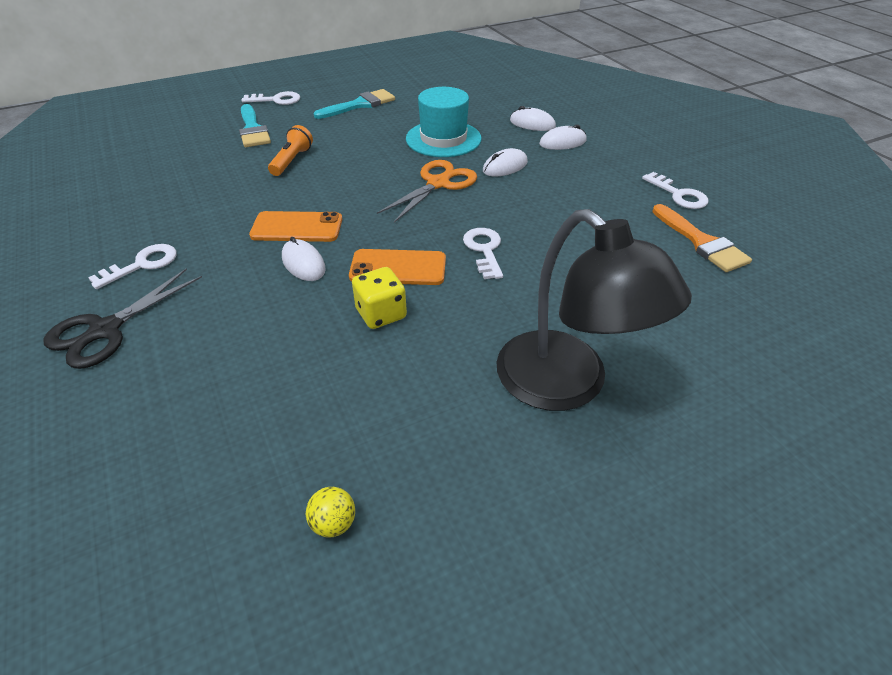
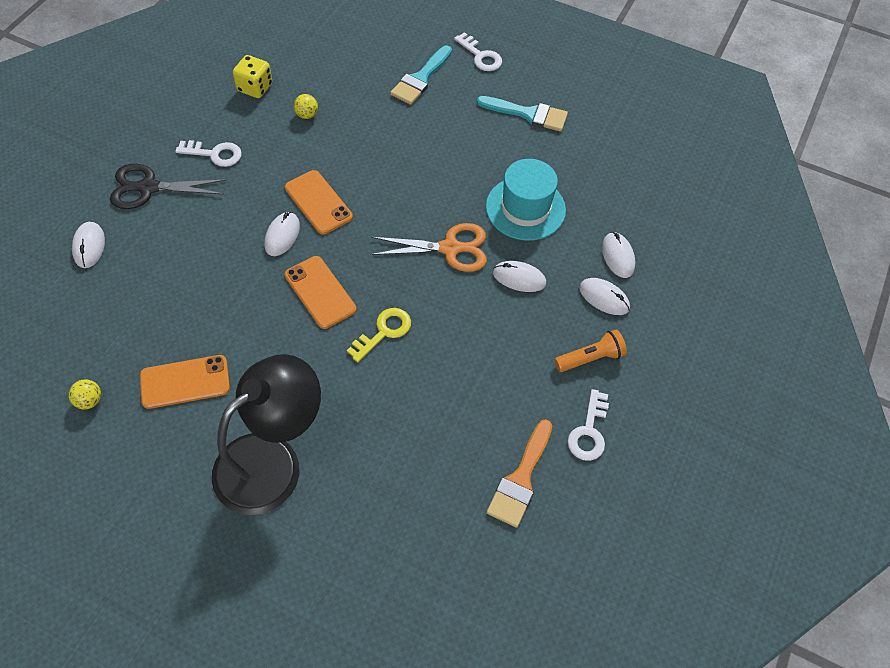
camera: 50 degrees right, 15 degrees up
(106, 418) = (89, 246): none -> white mouse
(192, 194) = (307, 115): none -> yellow ball
(292, 161) = (399, 136): orange flashlight -> orange flashlight (590, 358)
(381, 314) = (264, 314): yellow dice -> yellow dice (255, 88)
(400, 413) = (185, 382): none -> orange phone
(484, 250) = (384, 332): white key -> yellow key
(567, 385) = (272, 460): black lamp -> black lamp turned 150 degrees counterclockwise

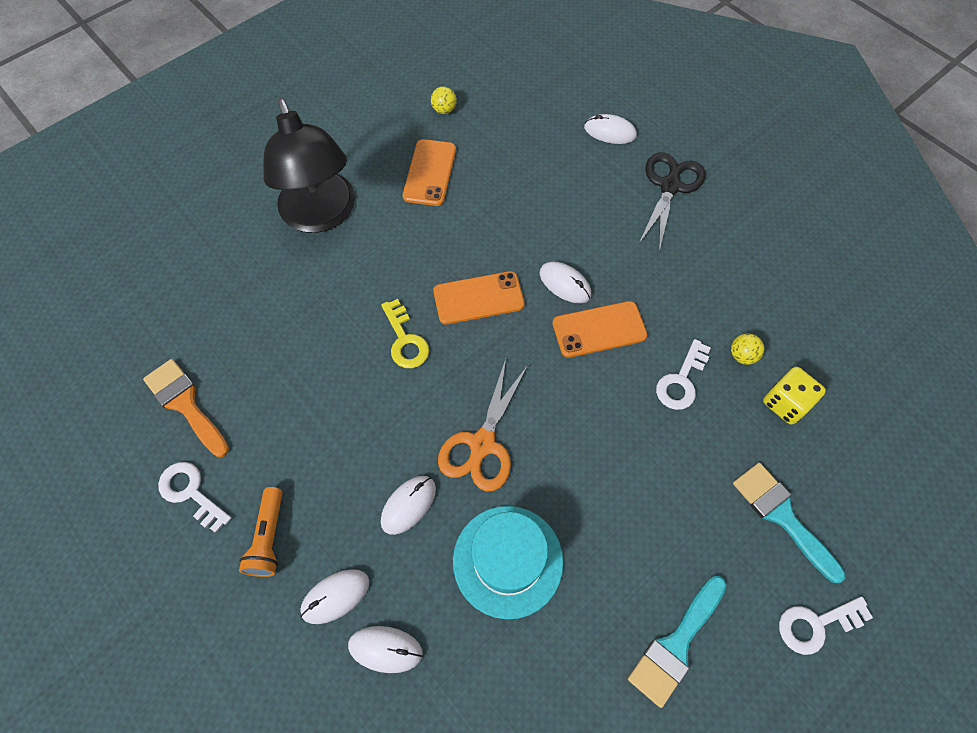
camera: 115 degrees right, 5 degrees up
(214, 154) = (702, 250): white key -> white key (681, 380)
(255, 88) = (802, 313): yellow dice -> yellow dice (785, 403)

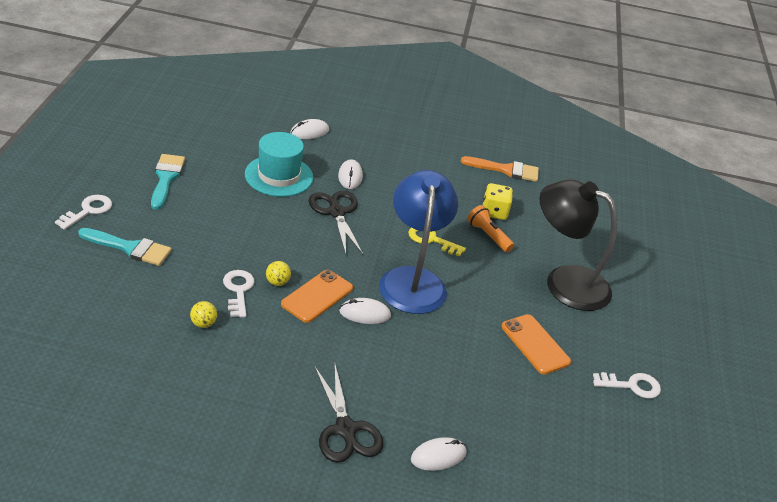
camera: 135 degrees right, 25 degrees down
(191, 493) = (457, 144): white key -> white key (631, 385)
(269, 538) = (402, 144): orange flashlight -> orange flashlight (488, 236)
(335, 596) = (350, 138): white mouse -> none
(444, 110) = (585, 401): yellow ball -> yellow ball (277, 282)
(478, 298) = (412, 280): orange phone -> blue lamp
(482, 444) = (336, 212): orange scissors -> black scissors
(785, 403) = (155, 307): yellow dice -> yellow dice (494, 212)

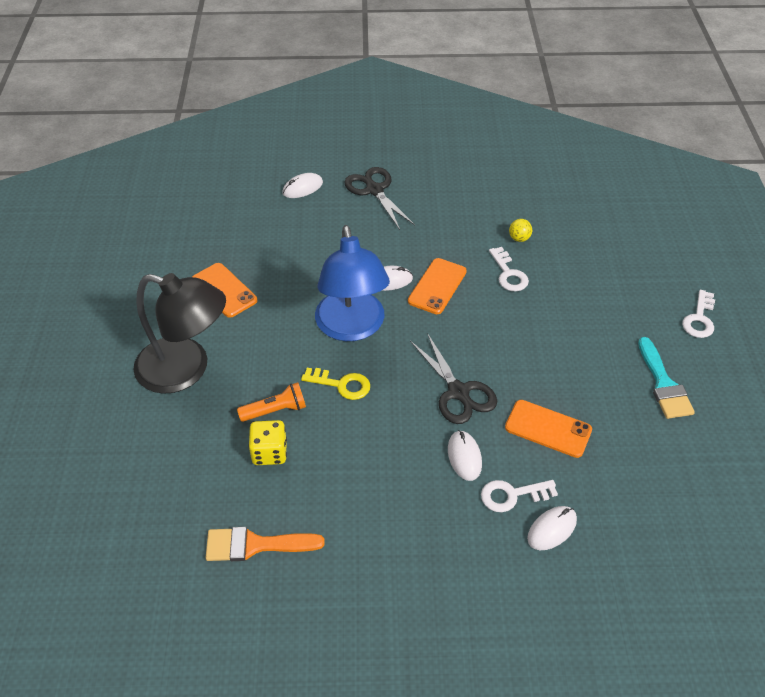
camera: 175 degrees right, 10 degrees up
(130, 248) = (628, 290): turquoise brush -> none
(277, 282) = (479, 291): yellow ball -> none
(279, 176) = (548, 429): turquoise hat -> orange phone
(488, 236) = (275, 410): orange flashlight -> orange flashlight turned 60 degrees counterclockwise
(631, 385) = (135, 273): white key -> white key (512, 495)

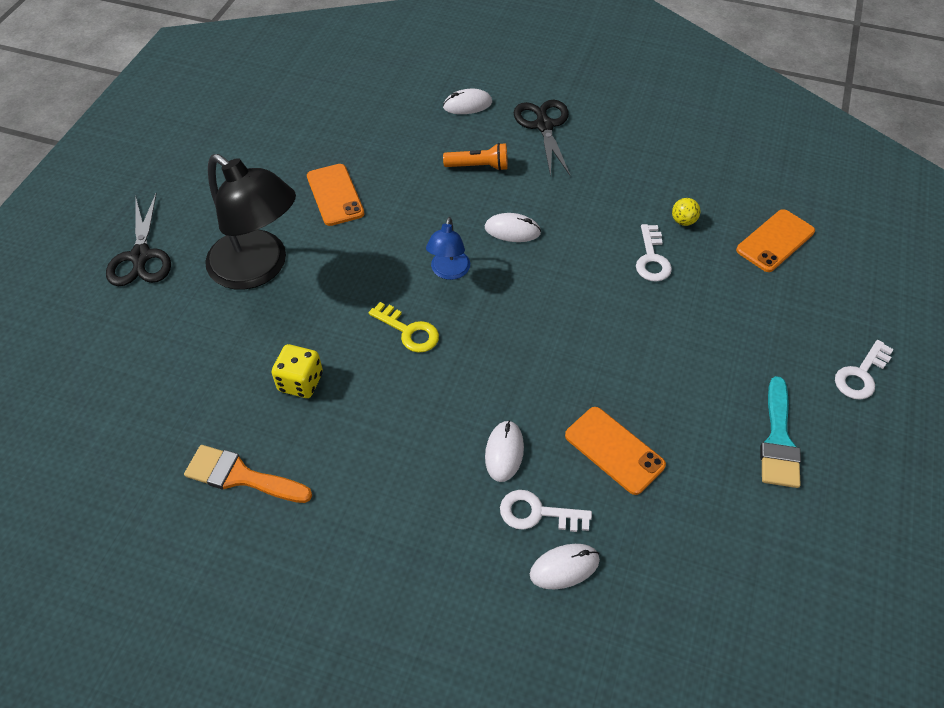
camera: 20 degrees right, 5 degrees up
(275, 410) = (327, 339): orange flashlight -> orange flashlight (479, 166)
(352, 327) = (449, 272): blue lamp -> blue lamp, size x0.49
(437, 286) = (563, 251): orange phone -> orange phone (775, 241)
(458, 392) = (531, 377): black scissors -> black scissors (141, 256)

